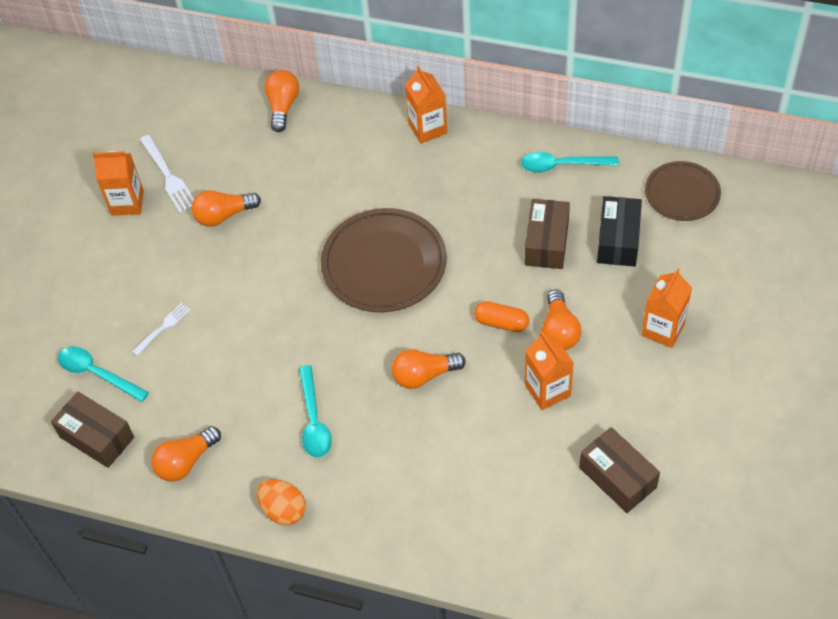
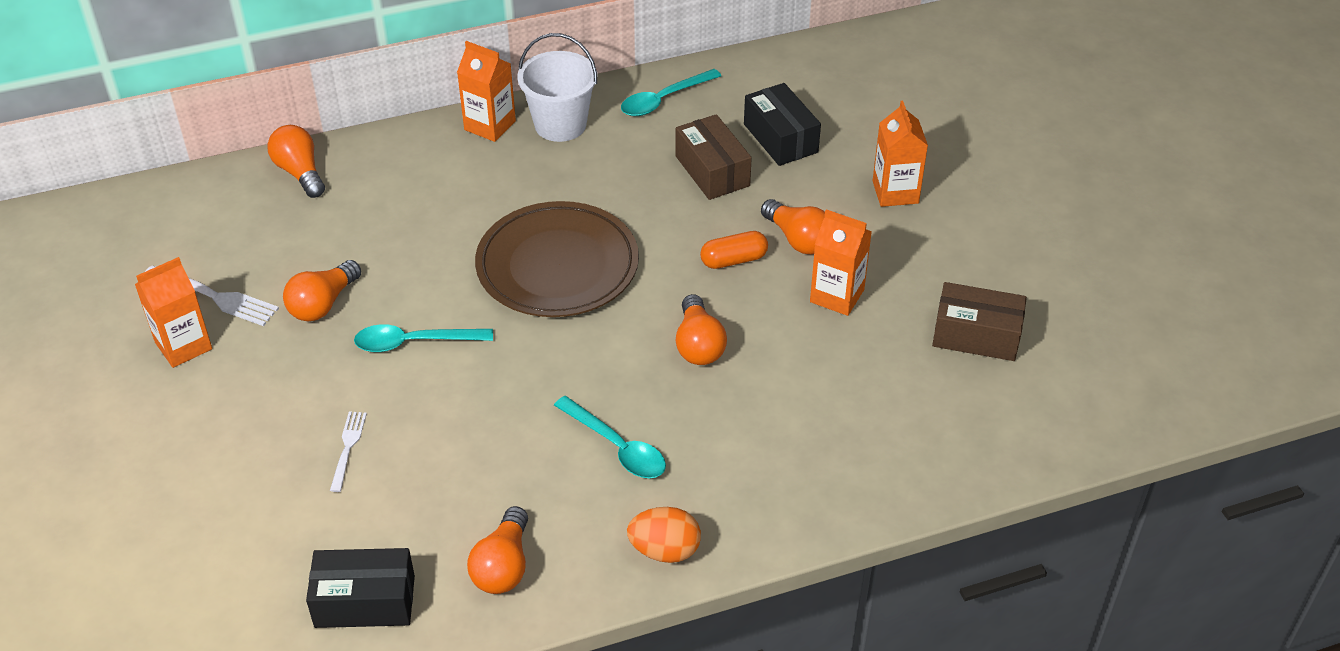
camera: 40 degrees left, 10 degrees down
(97, 373) = (304, 536): turquoise spoon -> turquoise spoon (414, 342)
(97, 437) = (365, 601): brown box -> black box
(424, 375) = (698, 345): orange light bulb -> orange light bulb turned 45 degrees counterclockwise
(474, 151) = (560, 125): none -> white bucket
(682, 194) = (803, 75): brown plate -> none

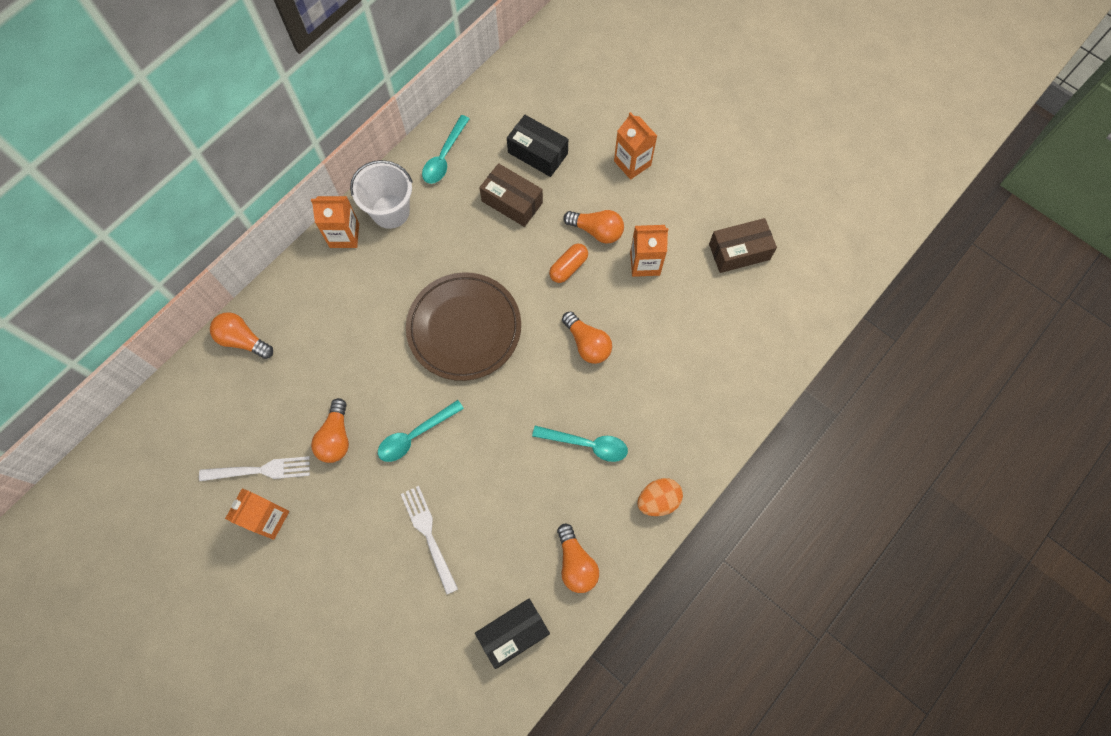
camera: 30 degrees left, 25 degrees up
(348, 448) = (428, 535): white fork -> white fork, size x1.60

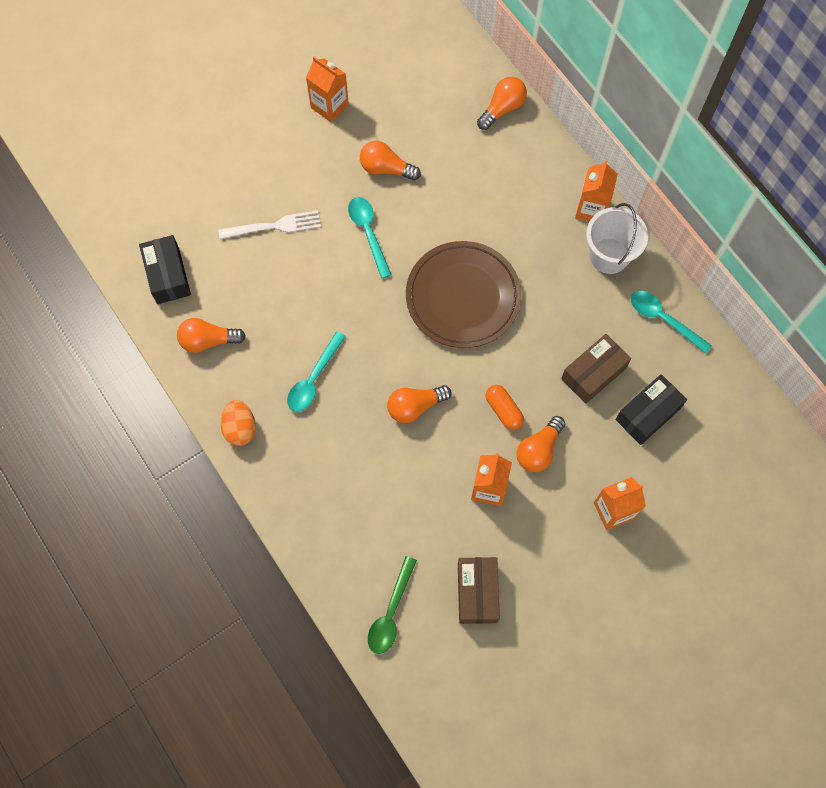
camera: 105 degrees right, 0 degrees up
(260, 470) = (374, 106): white fork -> none
(781, 316) = (390, 612): none -> green spoon

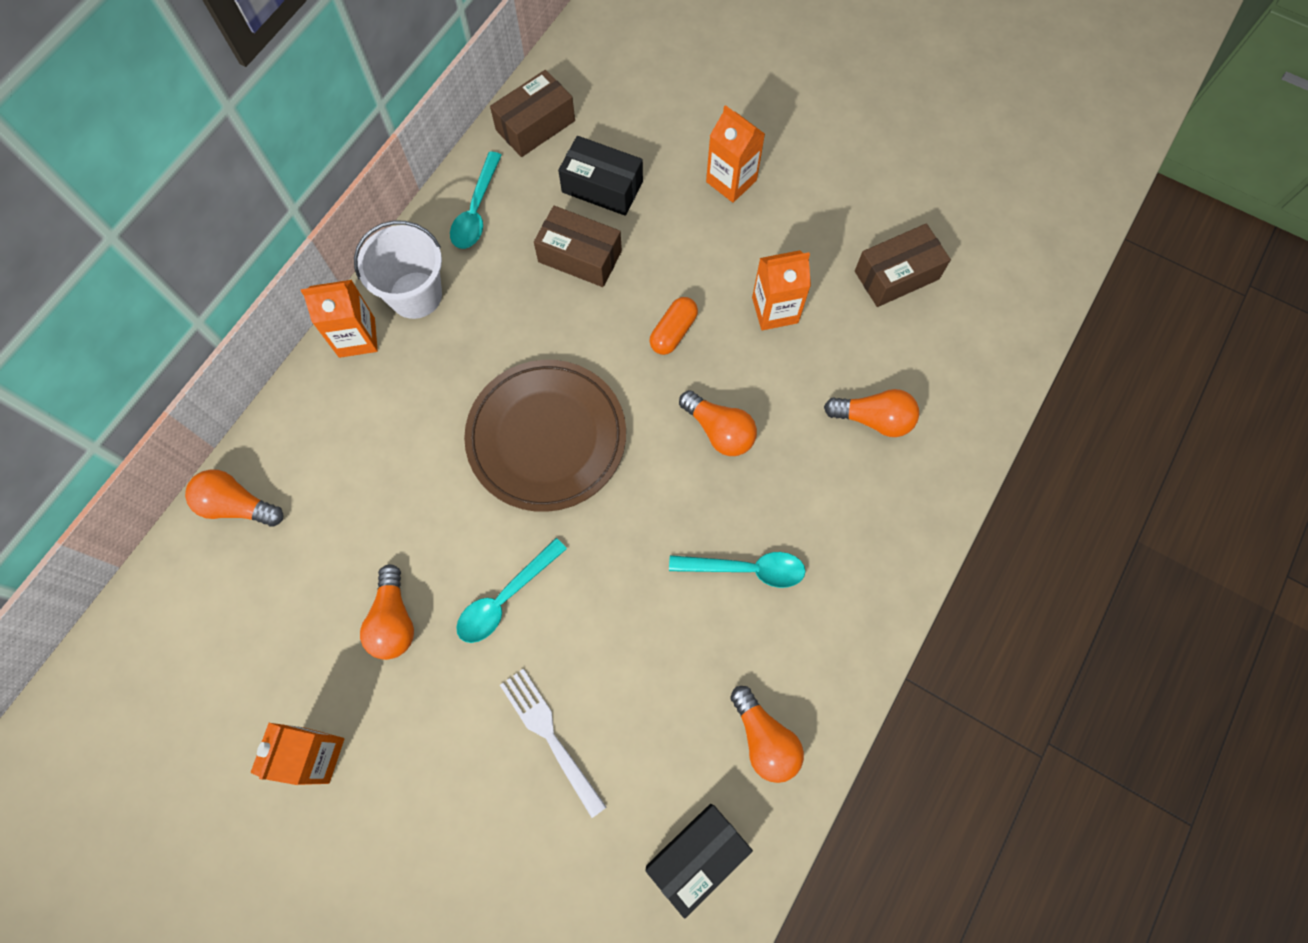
camera: 115 degrees left, 0 degrees up
(240, 428) = (859, 630): orange egg -> none
(390, 612) = (971, 351): green spoon -> none
(539, 450) = (701, 277): orange light bulb -> orange light bulb (873, 419)
(724, 389) = (535, 125): none -> brown box

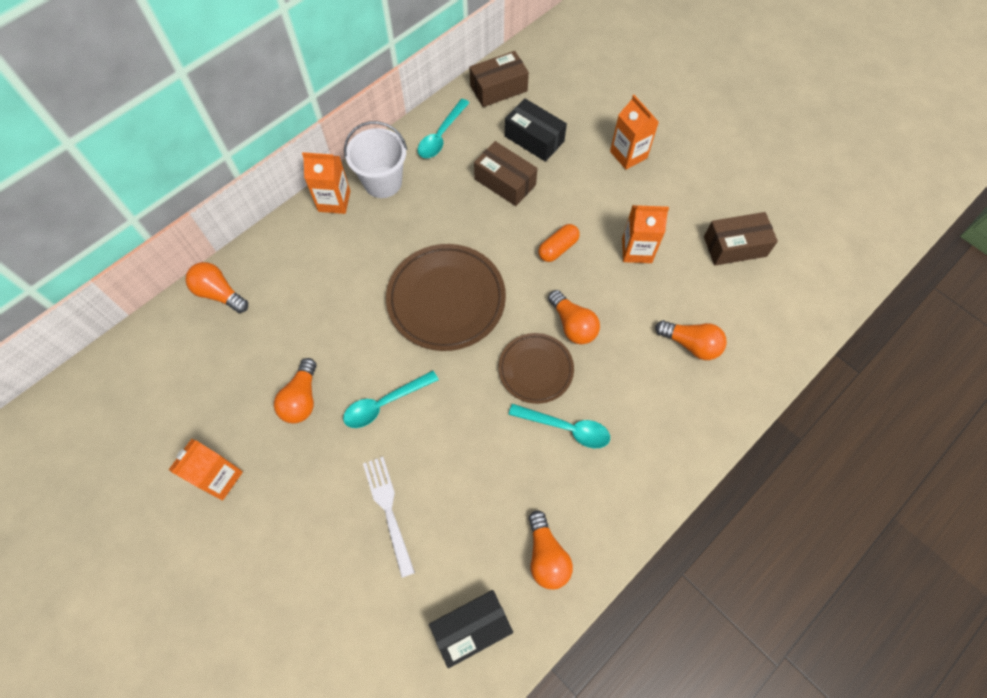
camera: 15 degrees right, 5 degrees down
(687, 502) = (535, 369): none -> brown plate

